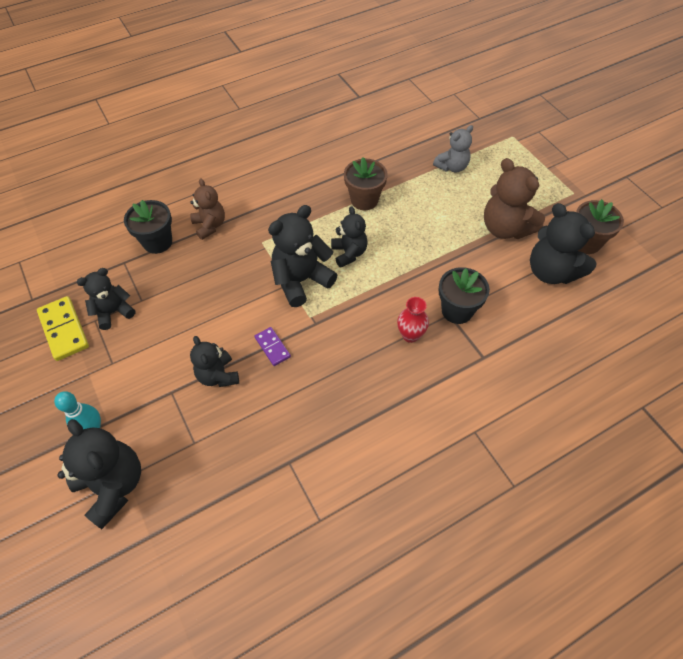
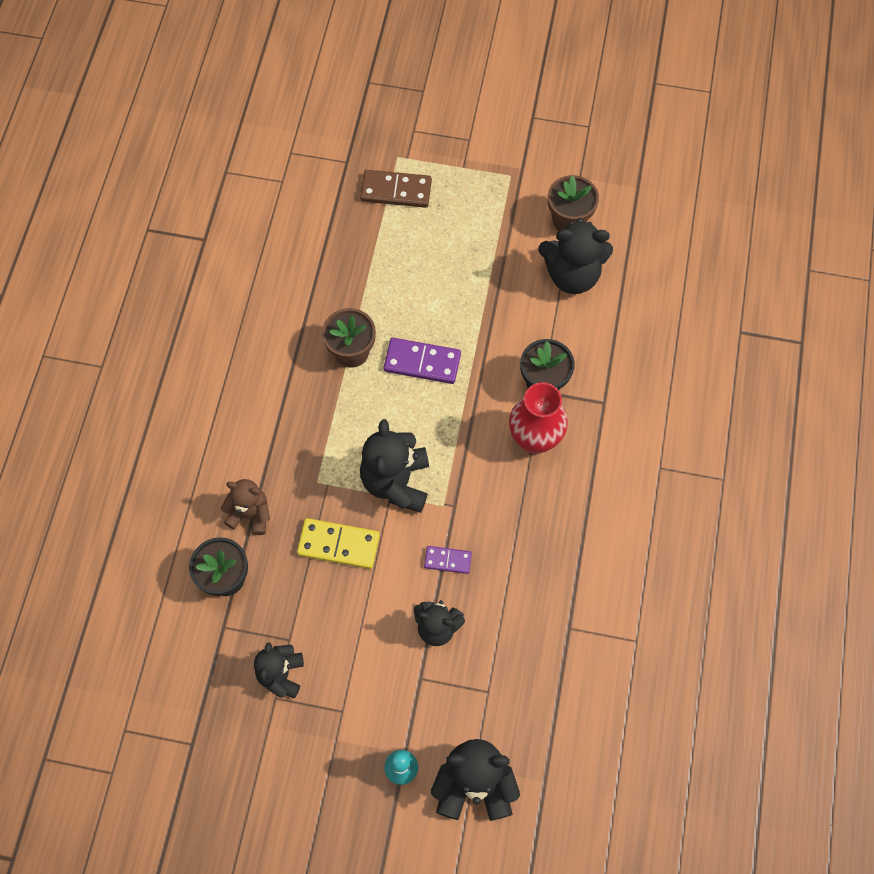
camera: 50 degrees left, 10 degrees up
(64, 330) = (261, 733): yellow domino -> yellow domino (338, 544)
(349, 253) = (403, 417): black teddy bear -> none
(396, 237) = (422, 362): none -> purple domino
(410, 335) = (534, 439): red vase -> red vase, size x1.68
(452, 167) = (384, 242): grey teddy bear -> none
(490, 149) = (396, 191): none -> brown domino
(505, 228) = (496, 266): brown teddy bear -> none

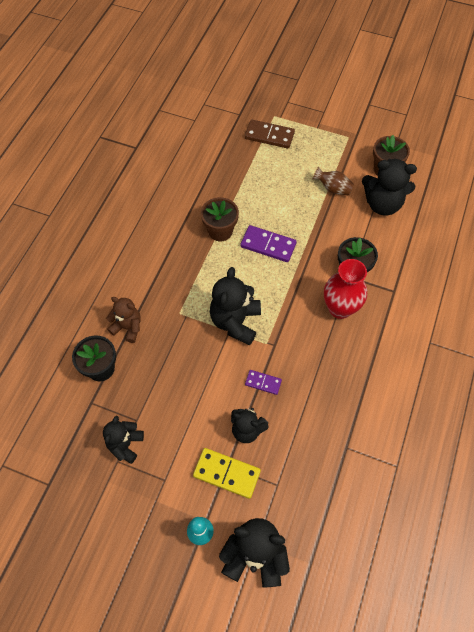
camera: 10 degrees right, 5 degrees down
(338, 544) = (186, 358): yellow domino -> yellow domino (227, 473)
(499, 261) = (333, 189): none -> brown vase

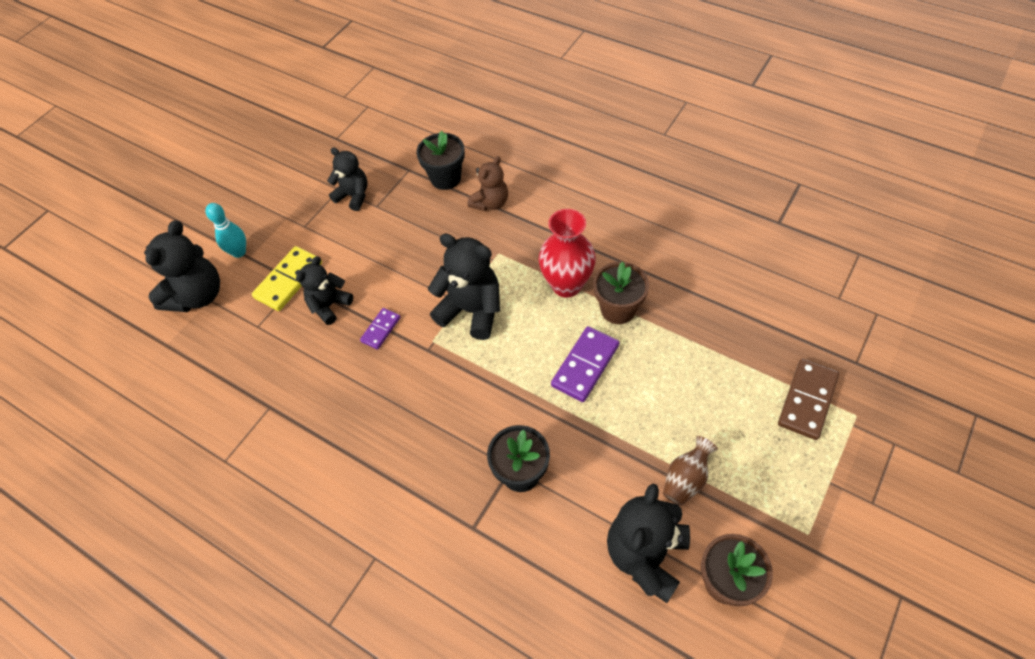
camera: 105 degrees right, 5 degrees down
(340, 308) = (461, 441): red vase -> red vase (566, 285)

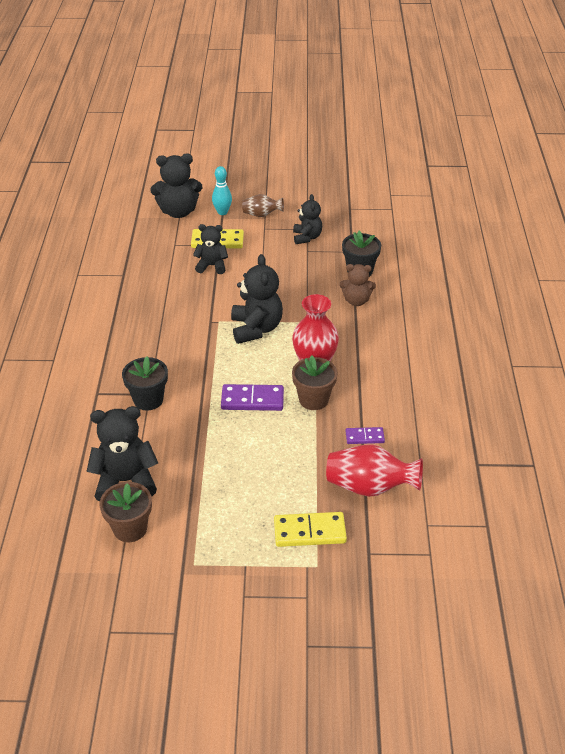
camera: 55 degrees right, 15 degrees down
(381, 329) = (210, 295): purple domino -> purple domino (364, 437)
(685, 479) = (196, 483): brown vase -> brown vase (261, 215)
(769, 320) = (369, 487): none -> red vase
(807, 400) = (309, 531): brown domino -> yellow domino

